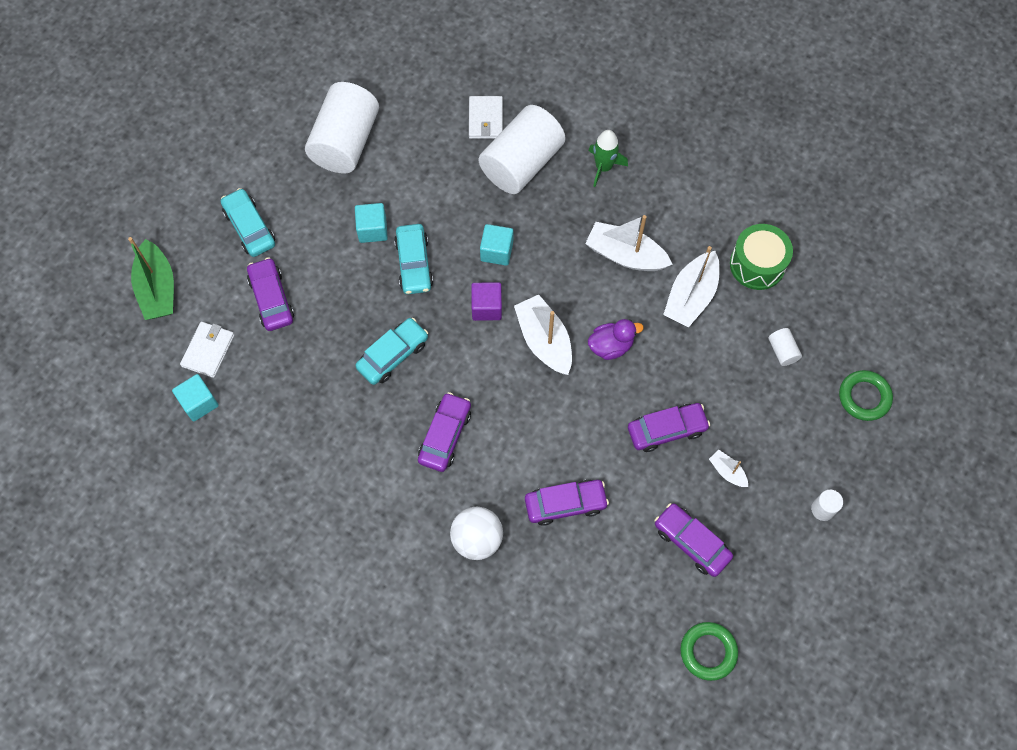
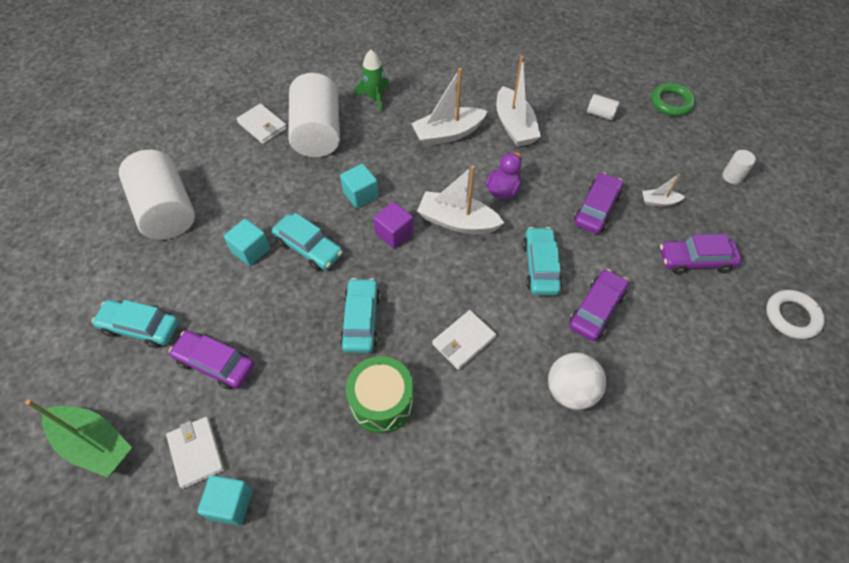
camera: 45 degrees left, 10 degrees down
(445, 436) = (463, 341): purple car -> white wallet
(564, 434) = (540, 266): none -> turquoise car
(708, 652) = (792, 316): green ring -> white ring
(757, 264) = (529, 82): green drum -> green drum (382, 401)

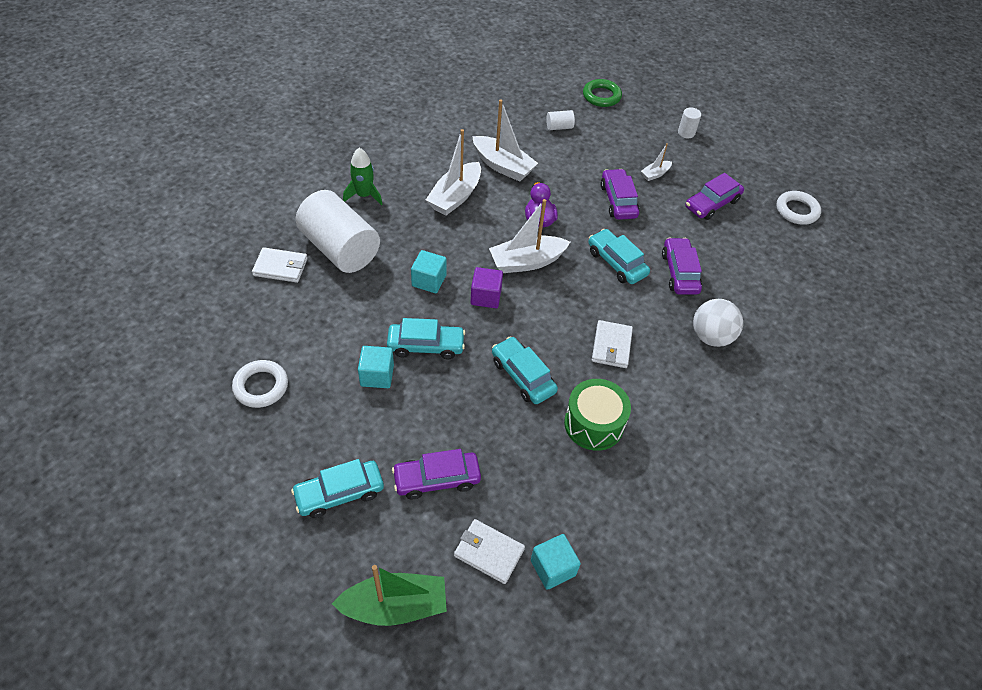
camera: 40 degrees left, 5 degrees down
(166, 211) = (261, 386): white cylinder -> white ring

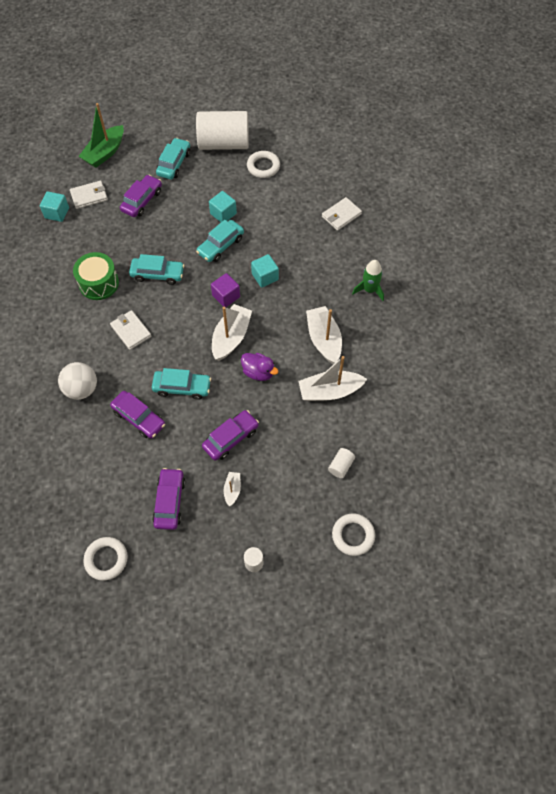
camera: 135 degrees right, 10 degrees up
(340, 249) = (331, 250): white cylinder -> white cylinder (224, 143)
(601, 96) = (353, 535): green ring -> white ring
(618, 201) = (231, 438): purple car -> purple car turned 75 degrees counterclockwise

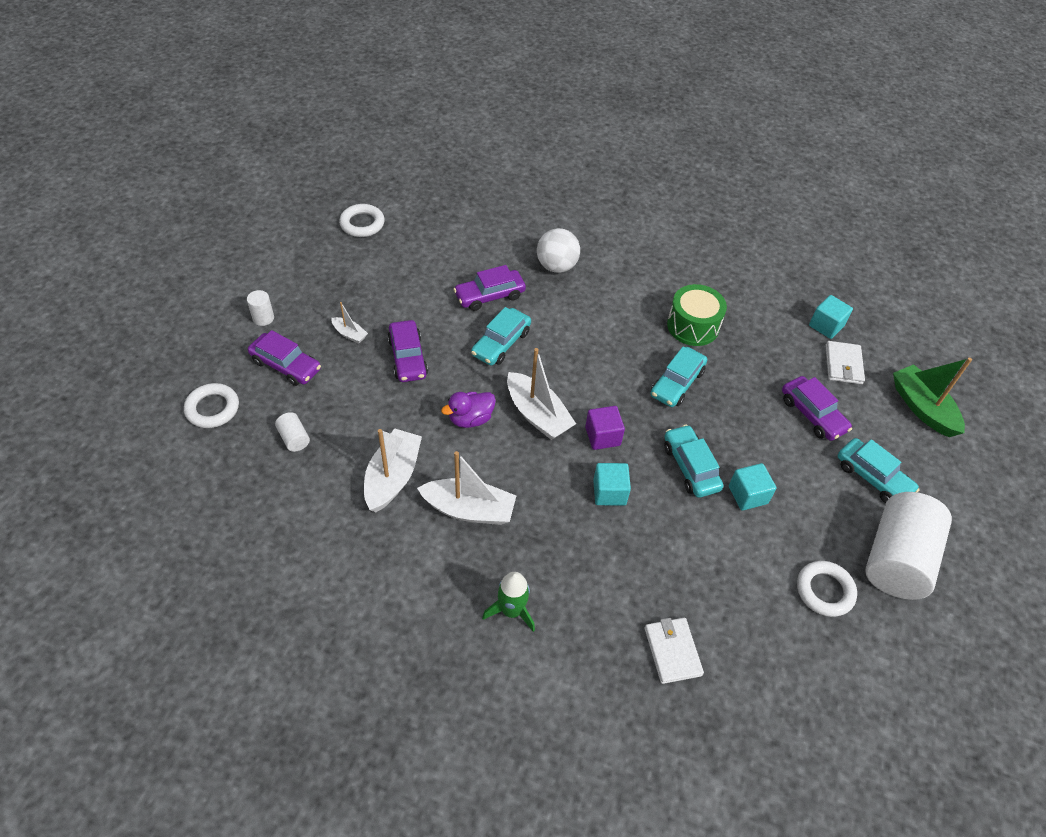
camera: 115 degrees right, 10 degrees down
(131, 331) = (606, 329): white wallet -> none
(170, 501) = (379, 284): purple car -> purple car (286, 365)

